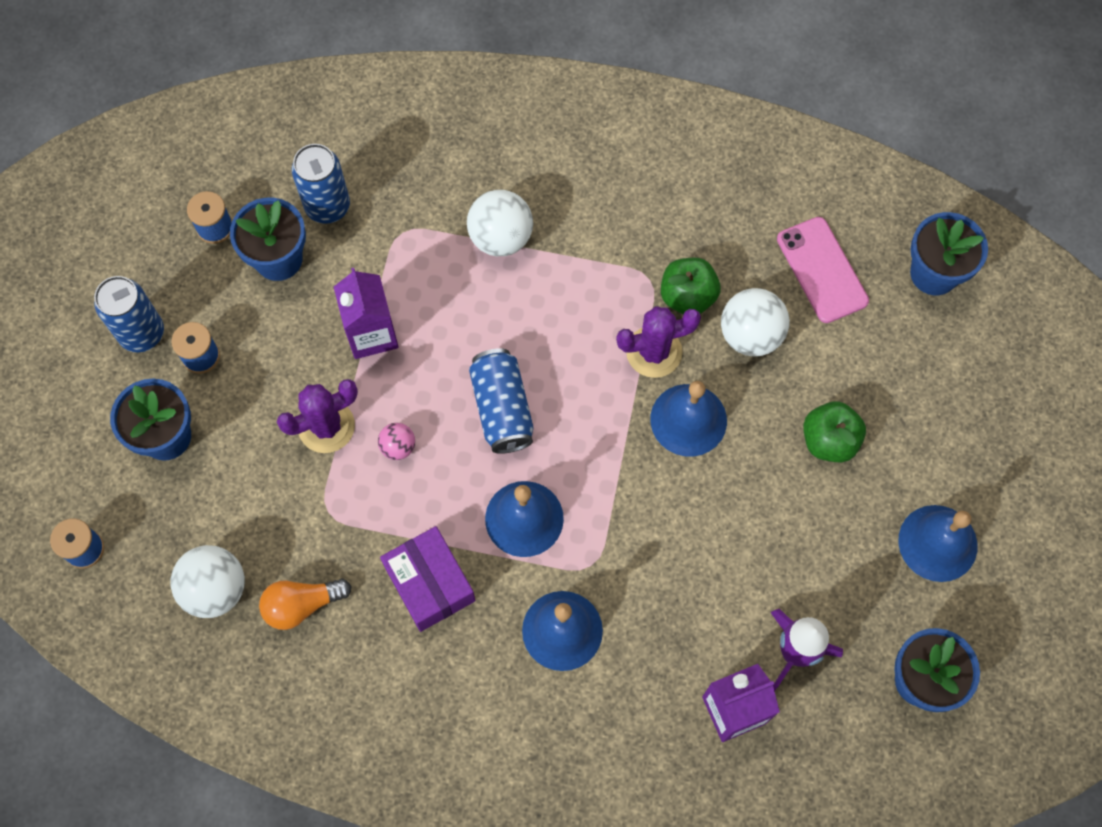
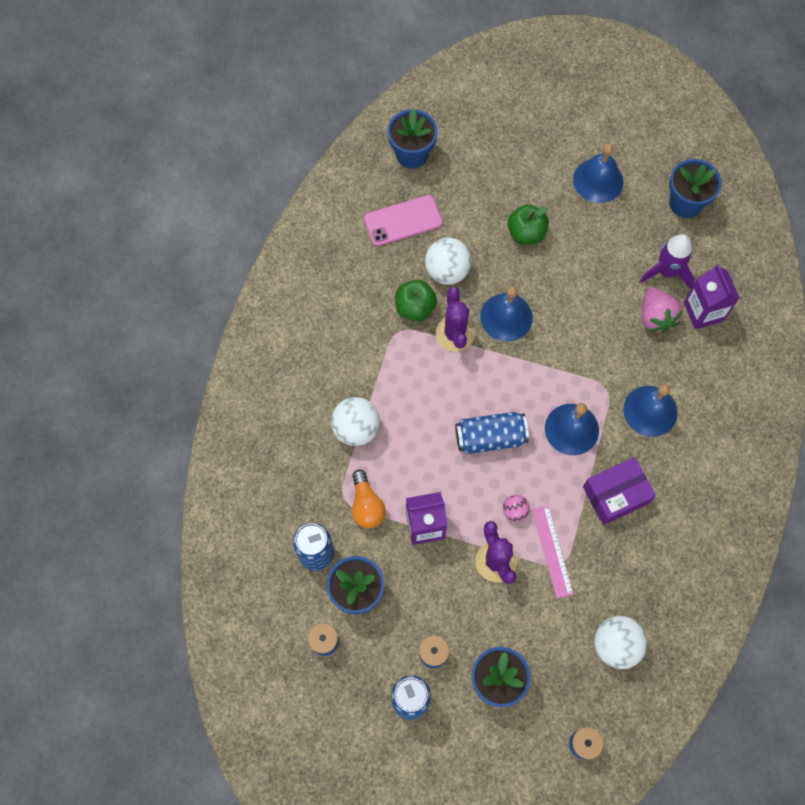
camera: 85 degrees left, 0 degrees up
(302, 605) = (629, 583): orange light bulb -> orange light bulb (366, 505)
(344, 499) = (552, 551): none -> pink ruler
(715, 636) = (656, 317): none -> pink strawberry

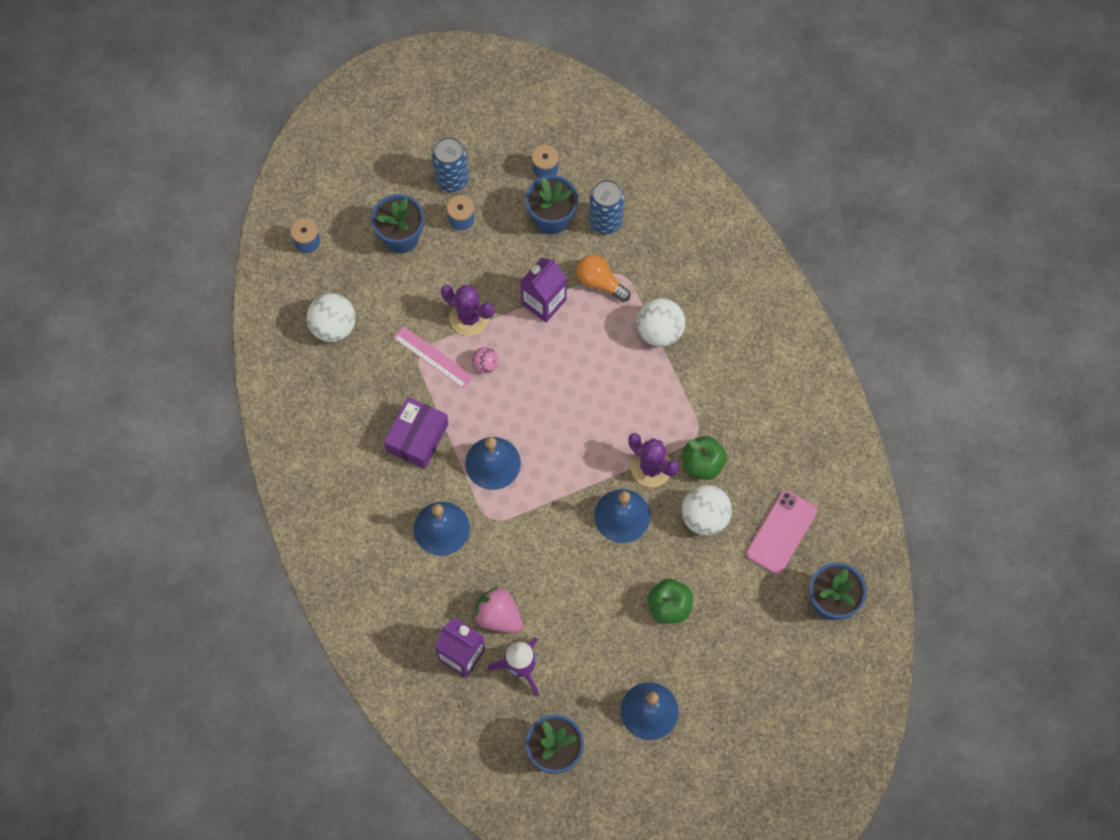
camera: 140 degrees right, 0 degrees up
(490, 438) = (551, 405): blue can -> none

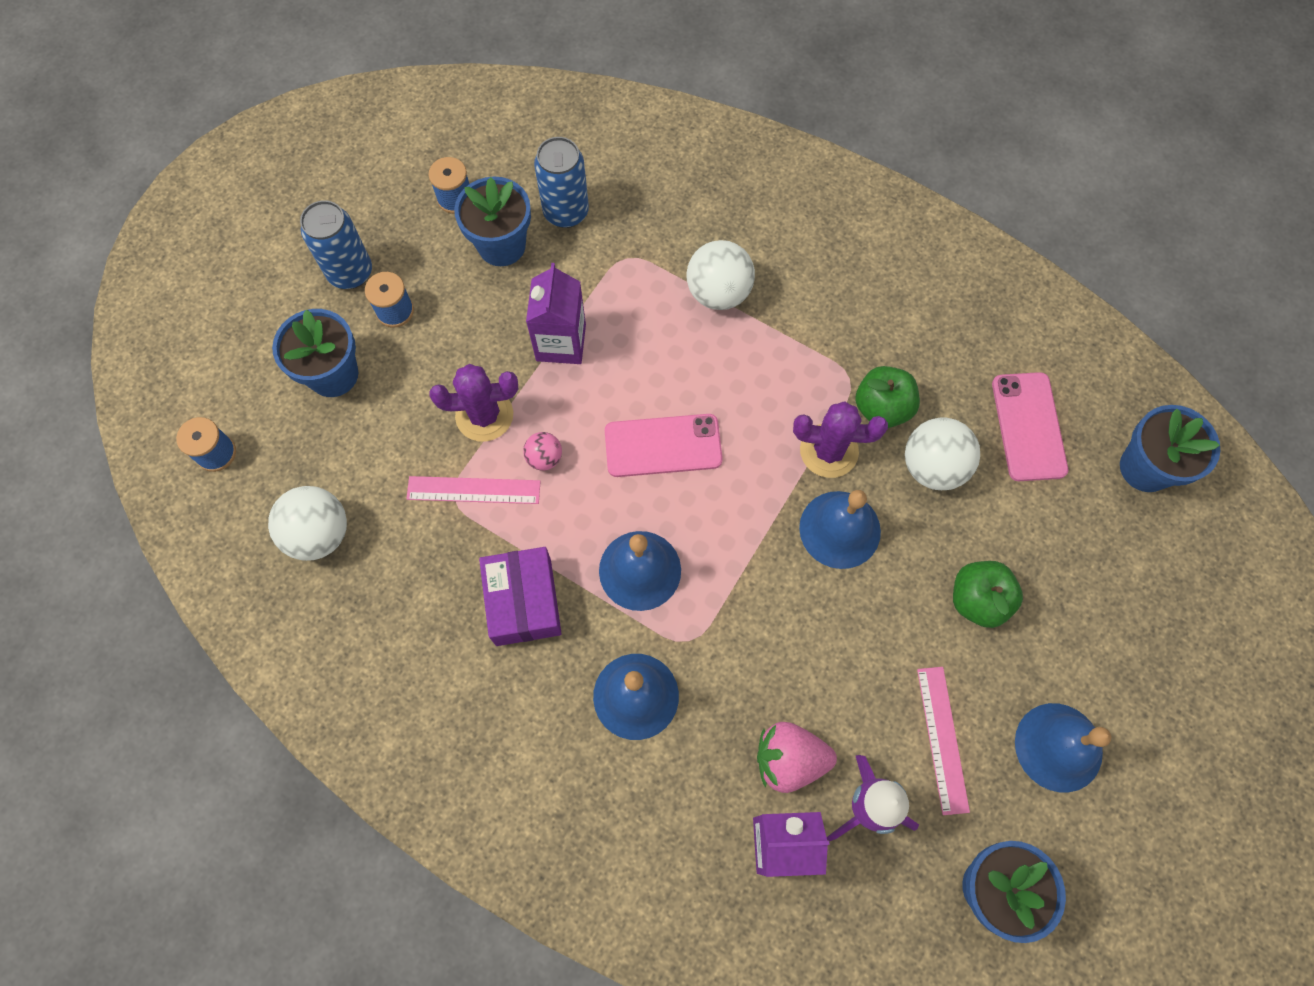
camera: 35 degrees left, 0 degrees up
(557, 402) = (663, 446): none -> pink phone
(589, 663) = (942, 739): none -> pink ruler
(600, 282) = (610, 281): orange light bulb -> none

